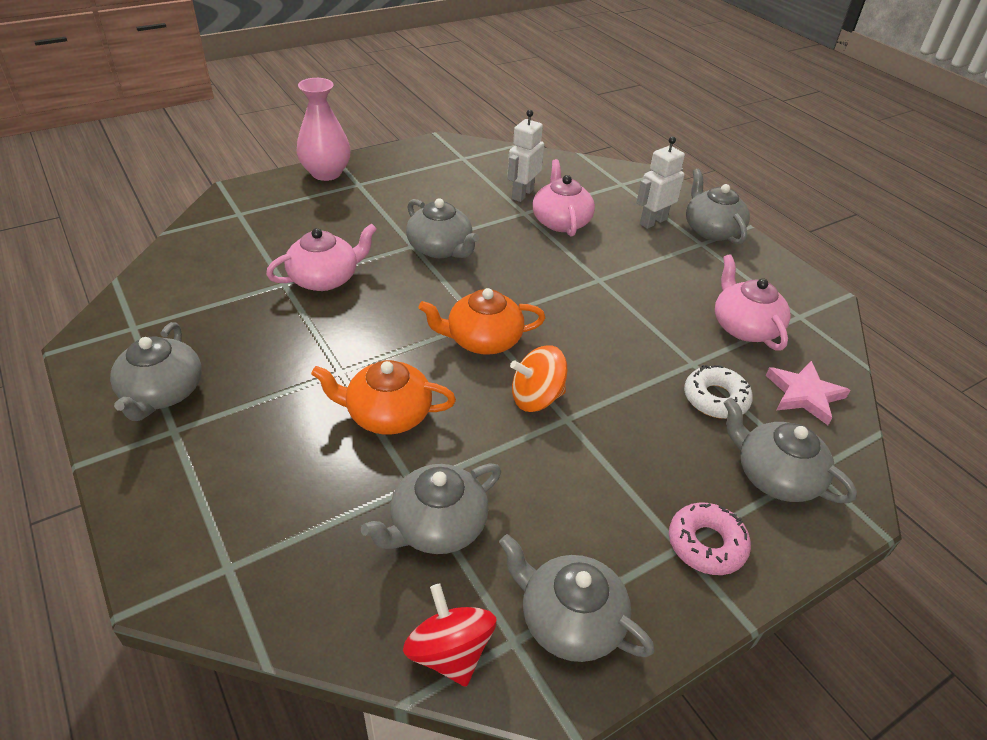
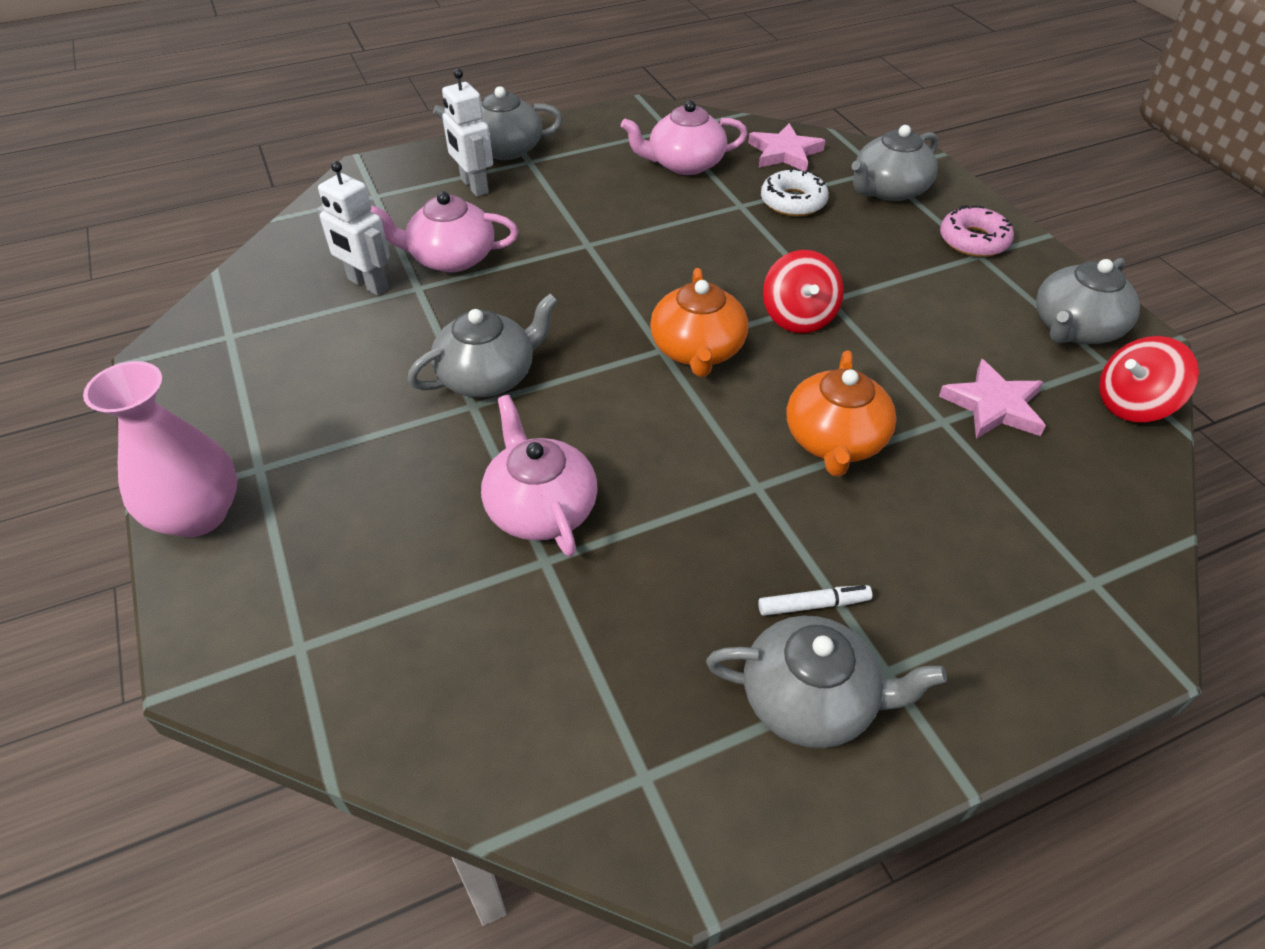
camera: 80 degrees left, 5 degrees up
(233, 396) = (813, 605): none -> white marker
(437, 526) = (994, 405): grey teapot -> pink star
(536, 398) = (798, 317): orange spinning top -> red spinning top

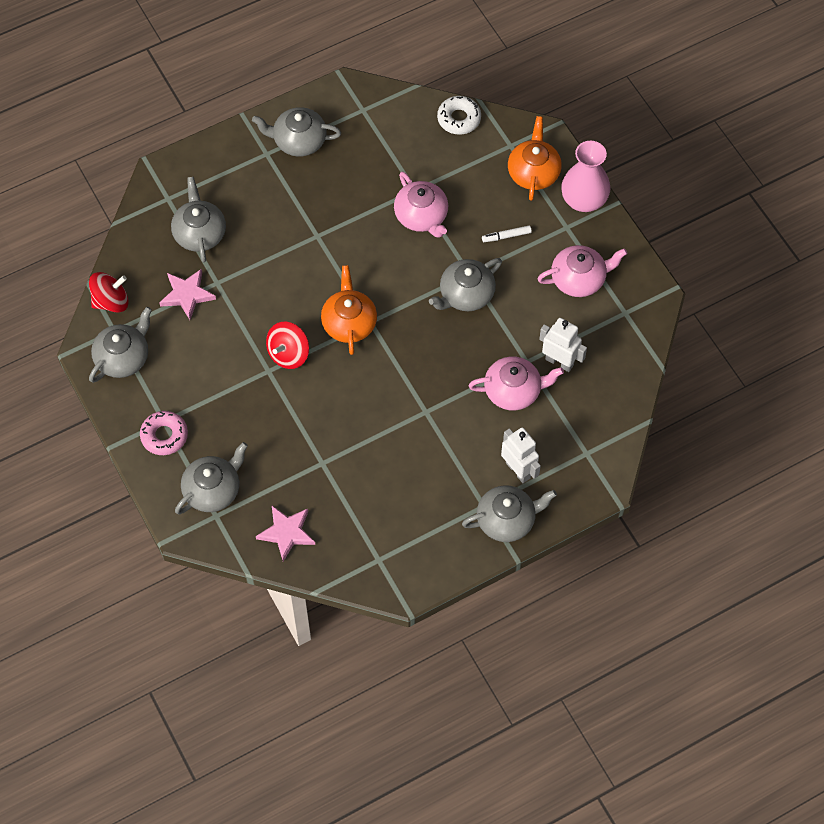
camera: 175 degrees right, 15 degrees up
(684, 164) = (364, 511): pink teapot -> pink teapot (579, 279)
(793, 202) = (284, 470): white donut -> white donut (459, 119)
(798, 317) = (288, 354): red spinning top -> red spinning top turned 135 degrees counterclockwise
(813, 605) = (294, 179): white marker -> white marker (506, 236)
(835, 440) = (276, 265): orange teapot -> orange teapot (533, 172)
(1001, 507) = (199, 233): none -> grey teapot

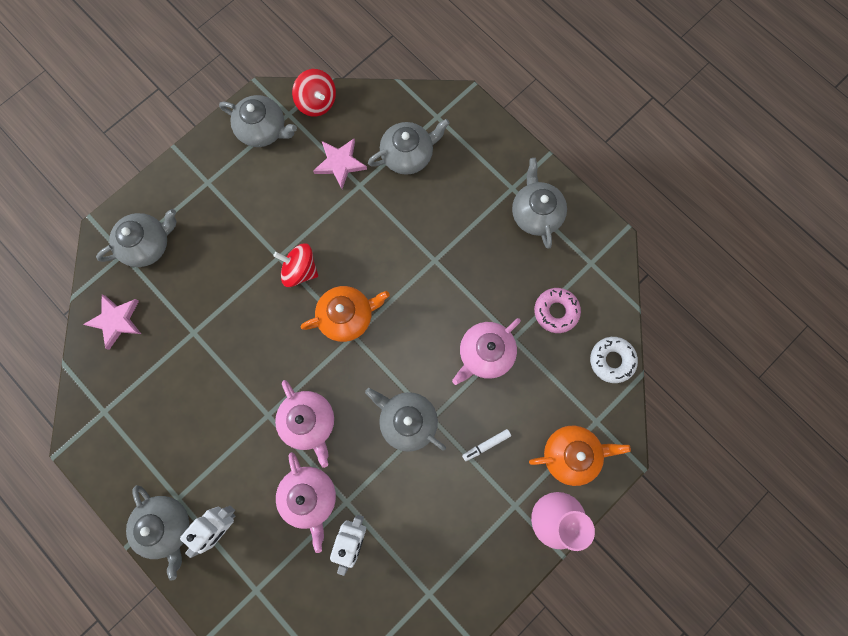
camera: 75 degrees right, 15 degrees up
(164, 436) = (193, 187): pink donut -> pink donut (556, 311)
(213, 490) = (147, 244): grey teapot -> grey teapot turned 60 degrees counterclockwise
(506, 236) = (486, 445): white marker -> white marker turned 90 degrees counterclockwise
(579, 279) = (456, 534): pink teapot -> pink teapot (309, 422)

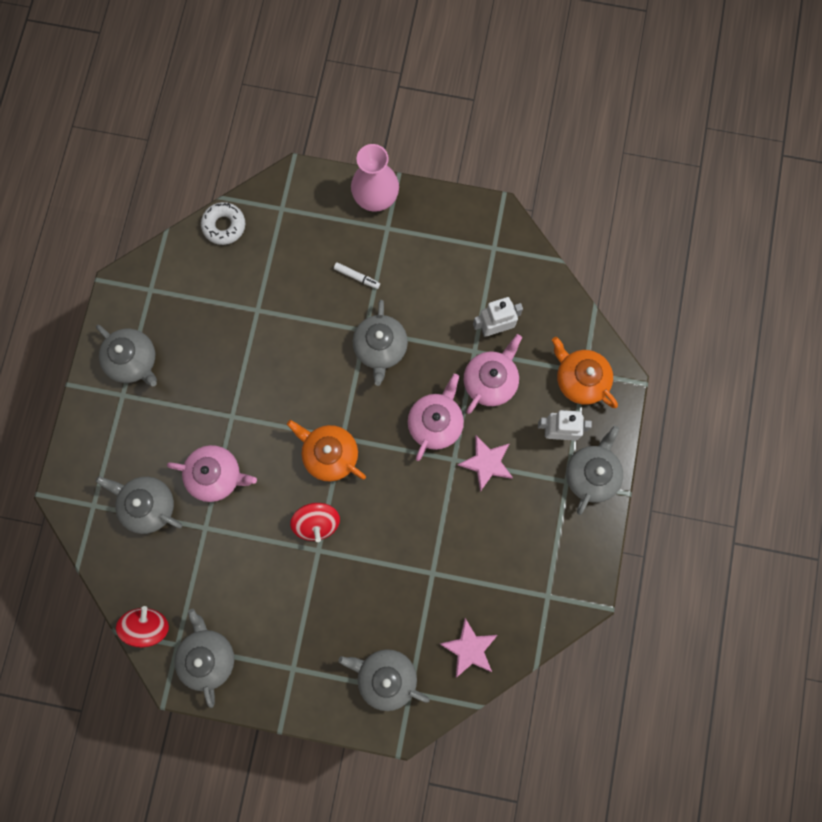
camera: 125 degrees left, 0 degrees up
(340, 163) = (195, 560): pink star -> pink star (486, 463)
(485, 353) = (285, 324): pink teapot -> pink teapot (216, 475)
(536, 213) = (133, 361): grey teapot -> grey teapot turned 90 degrees counterclockwise
(556, 311) = (211, 291): pink donut -> none
(571, 454) = (320, 211): orange teapot -> orange teapot (580, 379)

